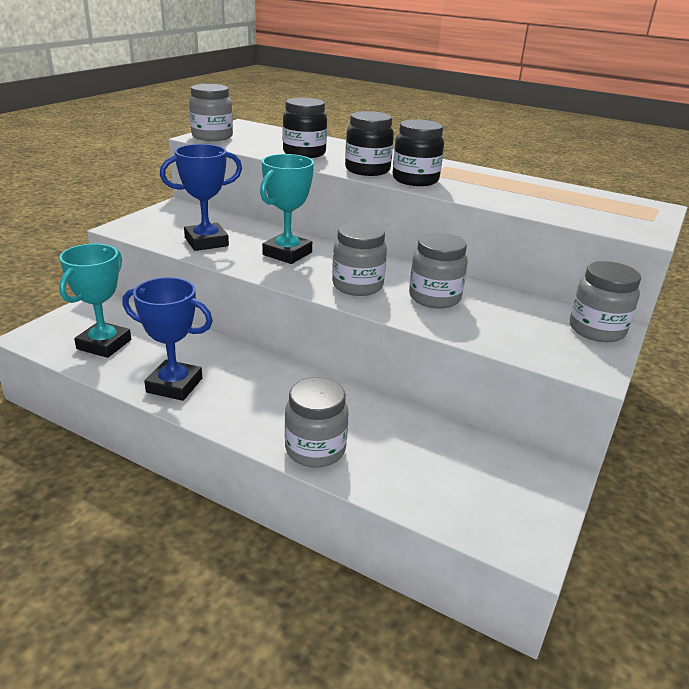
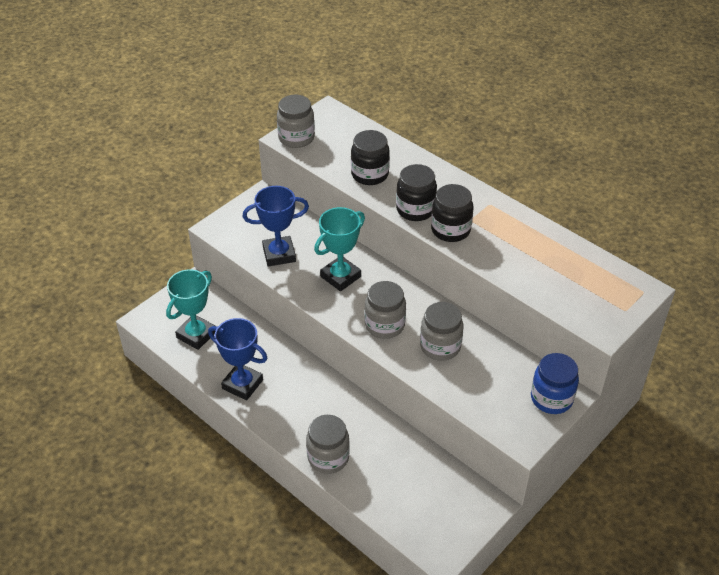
camera: 15 degrees right, 15 degrees up
(596, 330) = (551, 398): grey jar -> blue jar

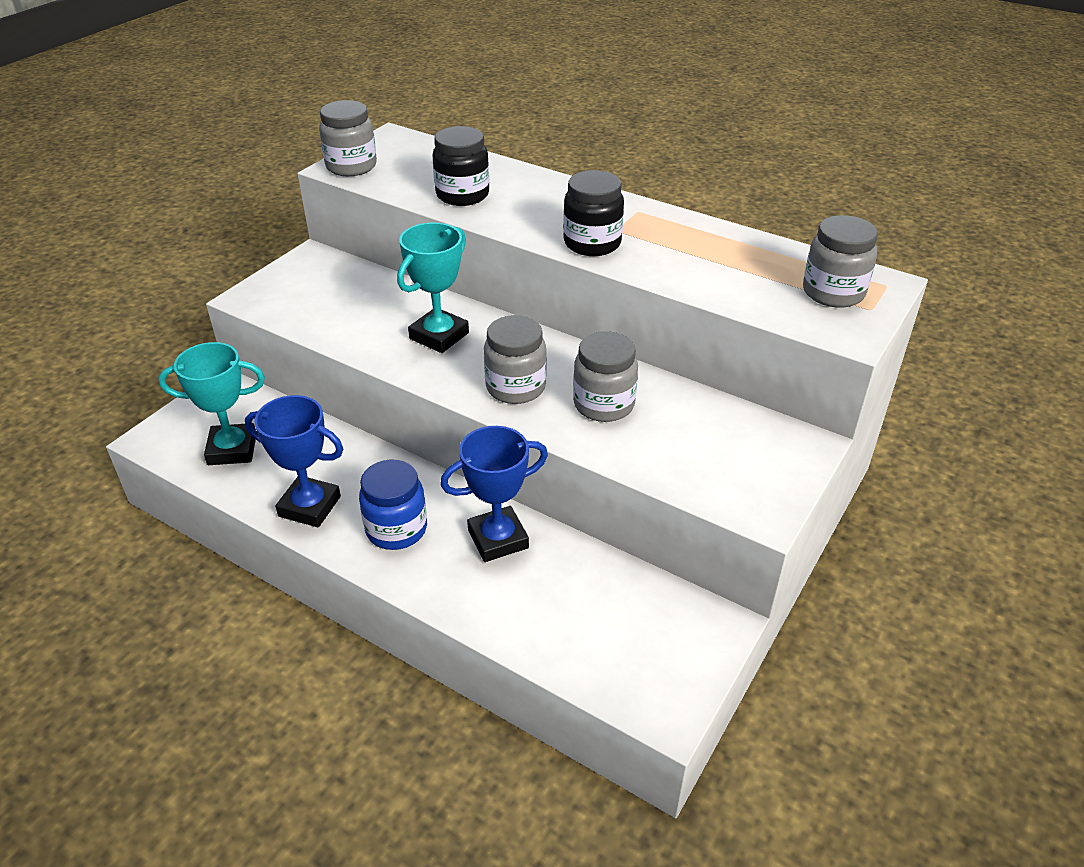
camera: 10 degrees left, 5 degrees down
(196, 335) = (232, 449): turquoise trophy -> turquoise trophy turned 60 degrees clockwise
(279, 254) = (344, 319): blue trophy -> blue trophy (498, 539)
(328, 457) = (457, 591): grey jar -> grey jar (833, 292)
(415, 209) = (536, 226): black jar -> none
(551, 398) = (785, 451): blue jar -> blue jar (396, 529)

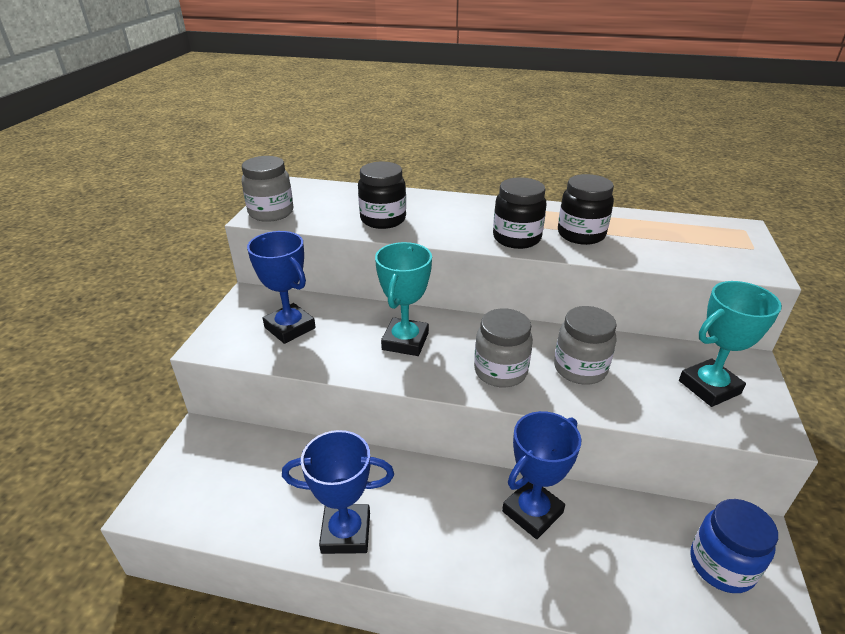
camera: 20 degrees left, 5 degrees down
(232, 449) = (239, 495): turquoise trophy -> turquoise trophy (709, 387)
(332, 297) = (290, 328): none -> blue trophy
(396, 529) = (440, 531): blue jar -> blue jar (721, 565)
(671, 253) = (581, 234): none -> black jar
(833, 292) = (718, 241): grey jar -> none

